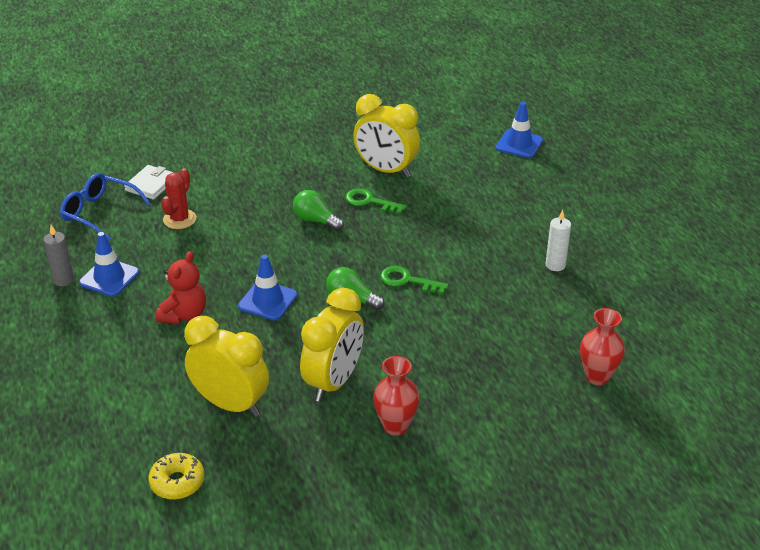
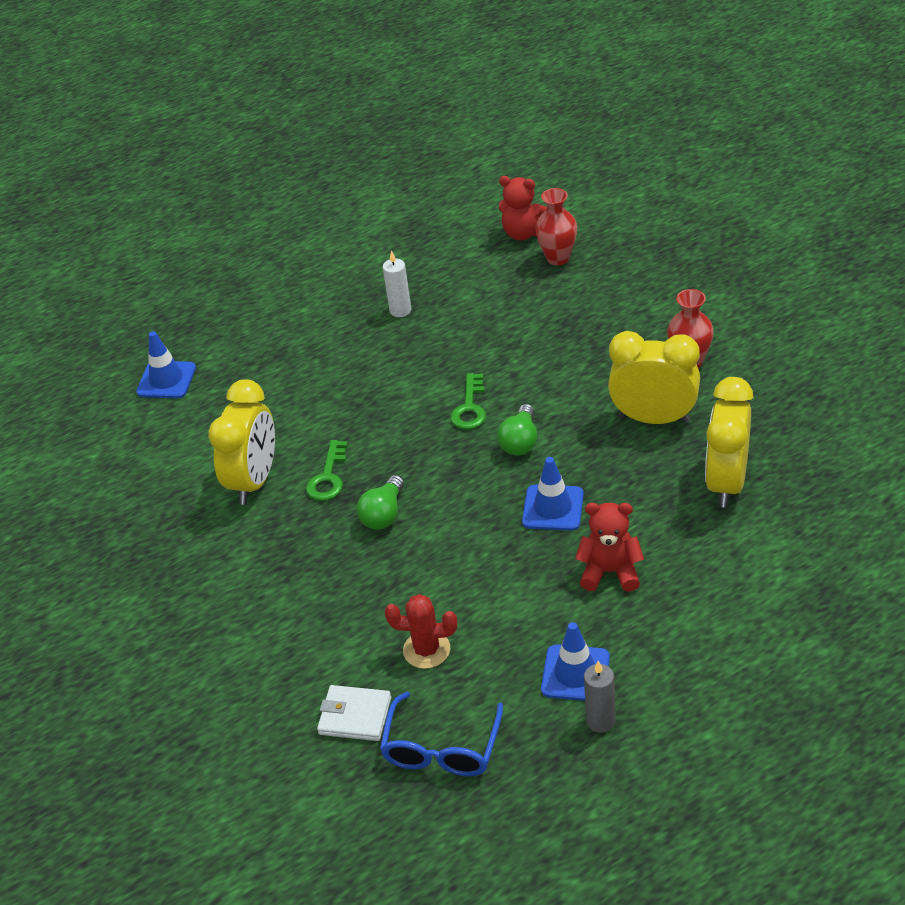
camera: 100 degrees left, 5 degrees up
(177, 482) = (848, 484): yellow donut -> none
(648, 362) = (523, 233): none -> red teddy bear

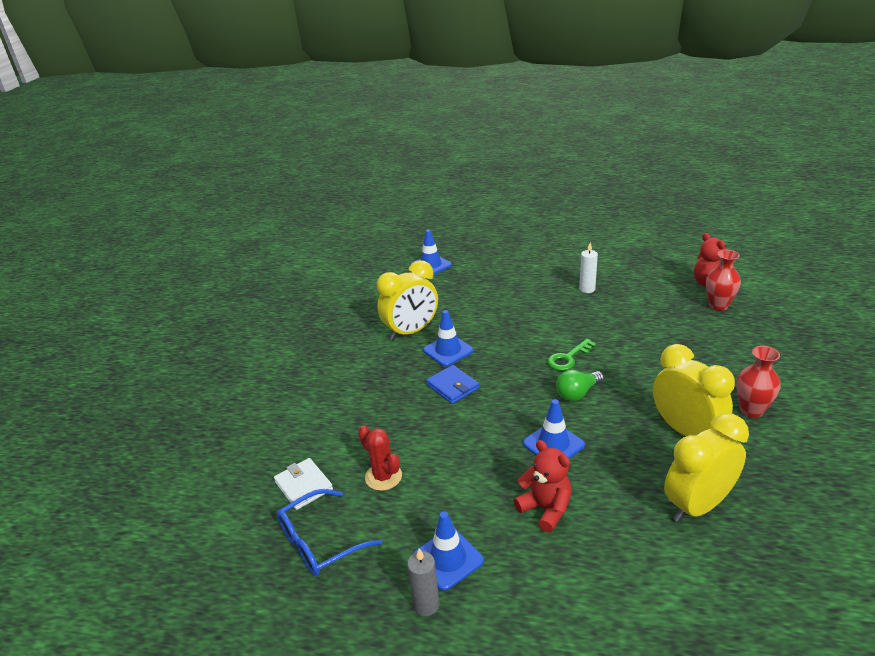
camera: 40 degrees right, 10 degrees down
(328, 477) = (448, 350): green key -> blue traffic cone
(384, 514) = (452, 387): green light bulb -> blue wallet

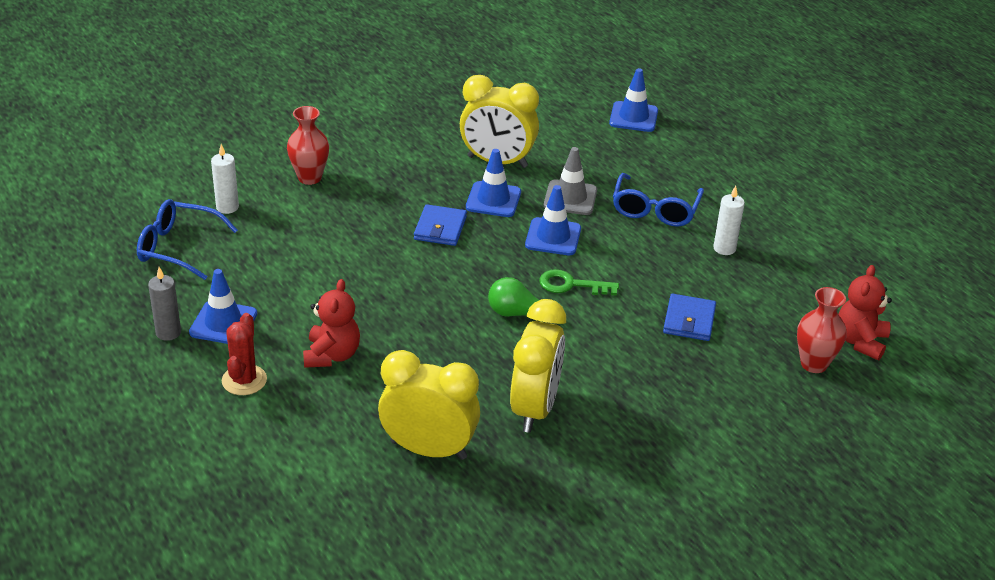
camera: 45 degrees right, 5 degrees up
(304, 486) = (227, 207): white wallet -> white candle
(383, 477) = (279, 245): red cactus -> red cactus (244, 380)
(481, 320) = (570, 198): none -> grey traffic cone
(526, 296) = (655, 210): none -> blue glasses
(553, 444) = (422, 327): blue traffic cone -> blue traffic cone (553, 237)
(643, 330) = (689, 320): none -> blue wallet
(751, 410) = (622, 447): red vase -> red vase (309, 178)

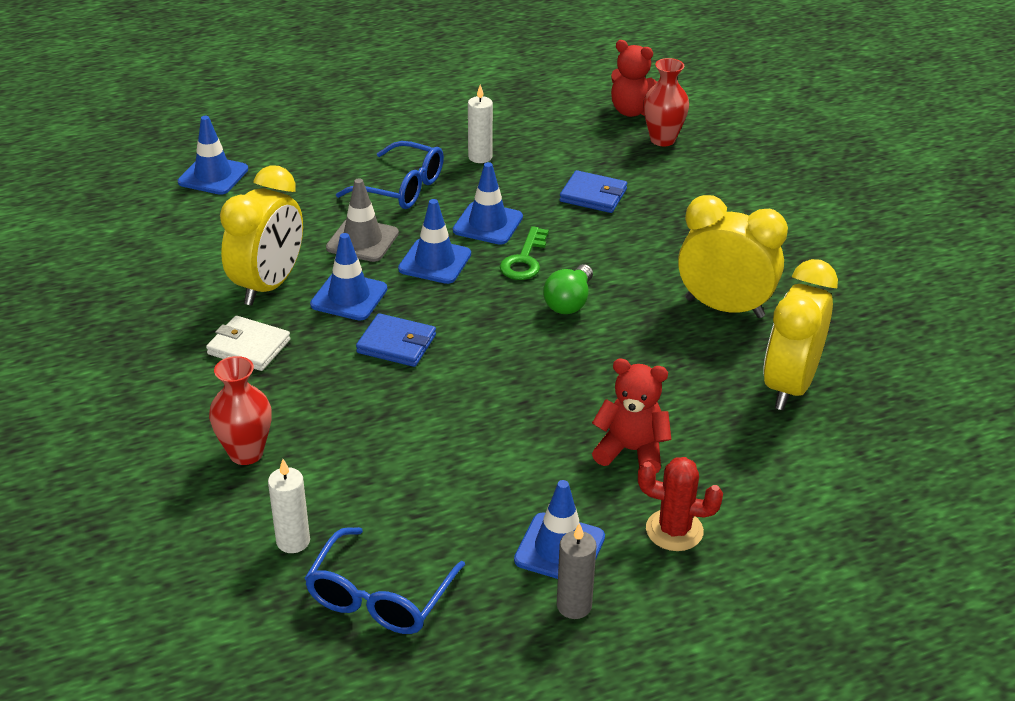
camera: 80 degrees left, 0 degrees up
(422, 163) = (249, 347): none -> white wallet
(618, 261) = (488, 224): none -> blue traffic cone

